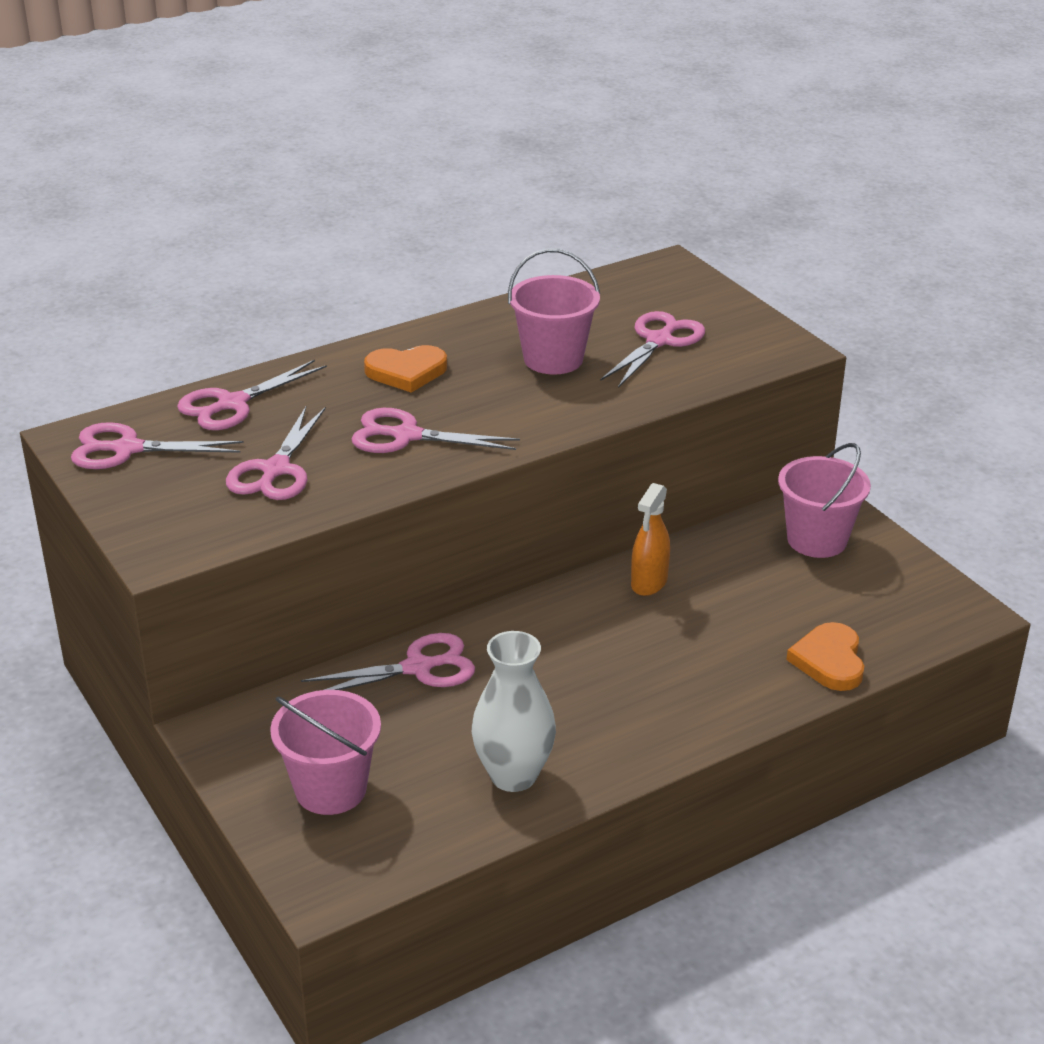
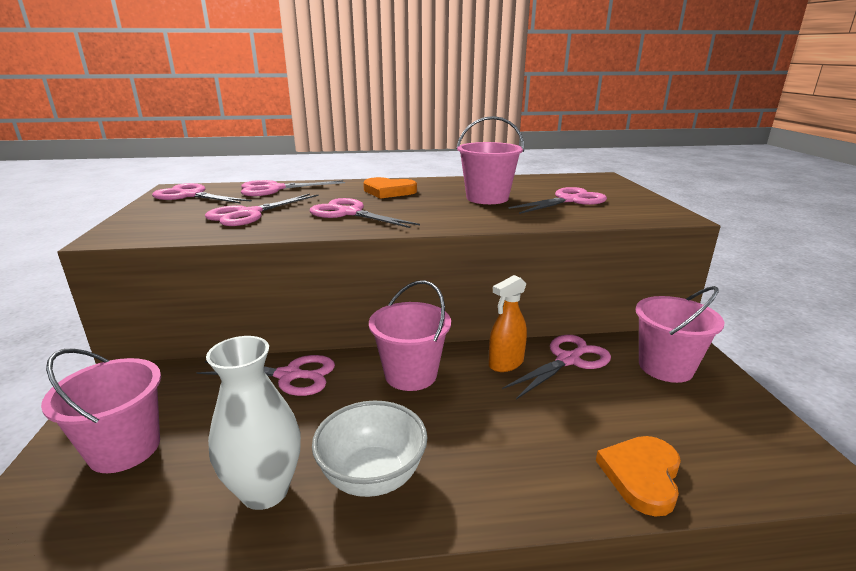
camera: 25 degrees right, 10 degrees down
(554, 626) = (411, 374): none -> pink bucket
(599, 734) = (372, 476): none -> white bowl
(713, 559) = (568, 360): none -> pink scissors

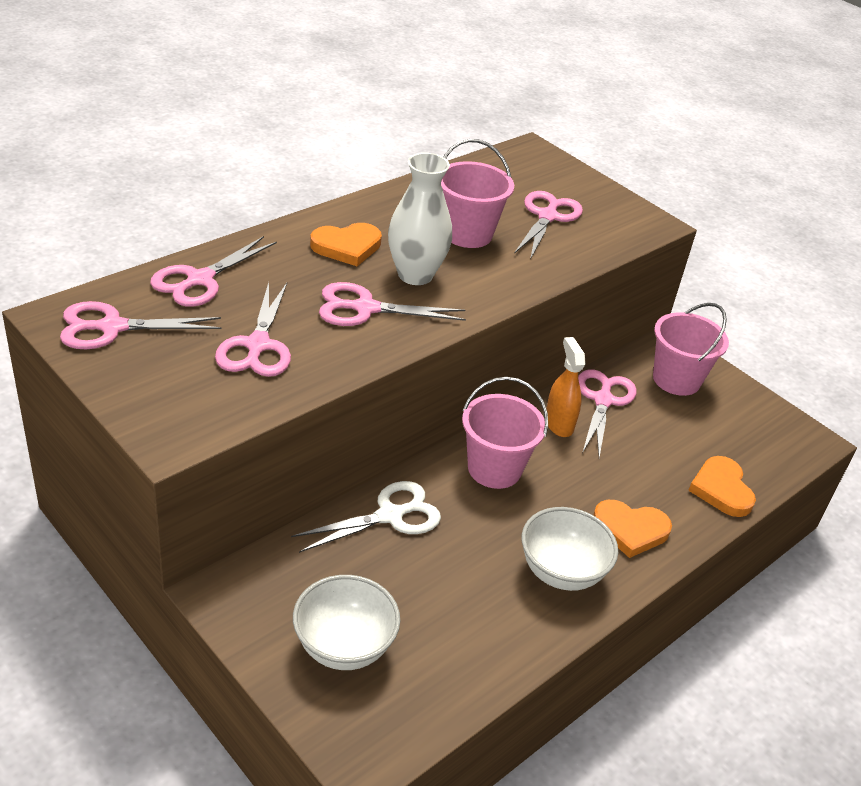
camera: 40 degrees left, 15 degrees up
(124, 449) = (344, 646): pink bucket -> white bowl
(265, 490) = (501, 619): white vase -> white vase (415, 275)
(289, 376) = (390, 516): pink scissors -> white scissors
(488, 470) = (630, 530): none -> orange heart
(506, 363) = (558, 424): orange spray bottle -> orange spray bottle turned 150 degrees clockwise

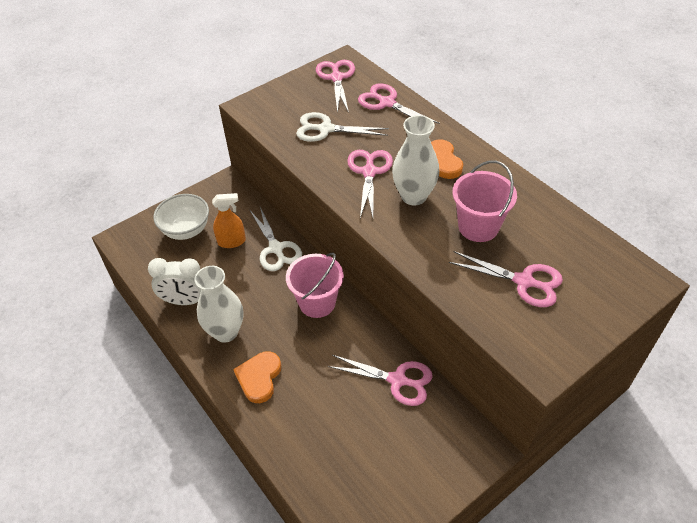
camera: 100 degrees right, 10 degrees up
(257, 345) = (326, 129): pink scissors -> white scissors
(508, 631) = (185, 301): none -> white clock
(558, 424) = (366, 346): orange spray bottle -> orange spray bottle (232, 241)
(561, 572) = (225, 332): white bowl -> white vase
(676, 379) = (434, 444): pink bucket -> none
(721, 489) = (299, 452): orange heart -> none

